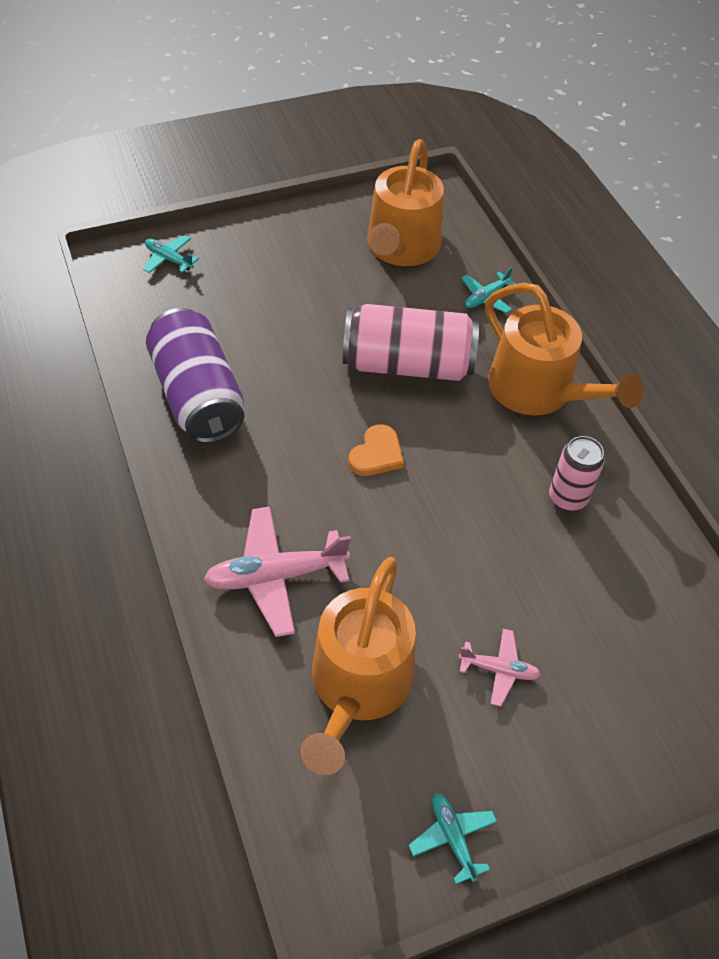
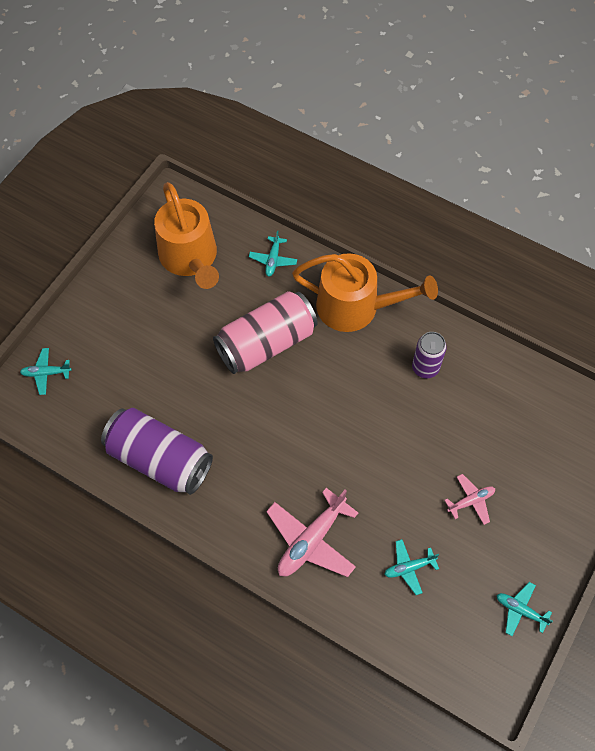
camera: 35 degrees left, 10 degrees up
(358, 685) = (409, 568): orange watering can -> turquoise plane
(376, 454) = (300, 419): orange heart -> none
(567, 497) = (425, 368): pink can -> purple can

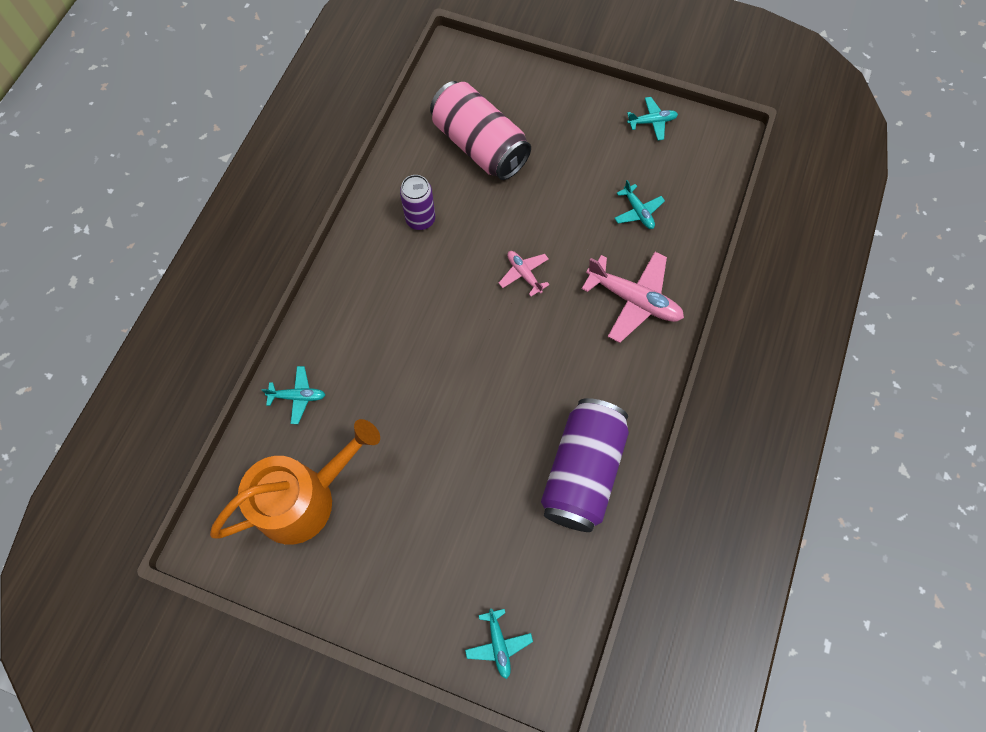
camera: 100 degrees left, 5 degrees up
(266, 343) = (415, 383): pink can -> pink can (480, 146)
(355, 307) = (354, 296): orange watering can -> none
(471, 501) = (559, 167): pink plane -> pink plane (524, 274)
(520, 610) = (652, 122): turquoise plane -> turquoise plane turned 120 degrees counterclockwise

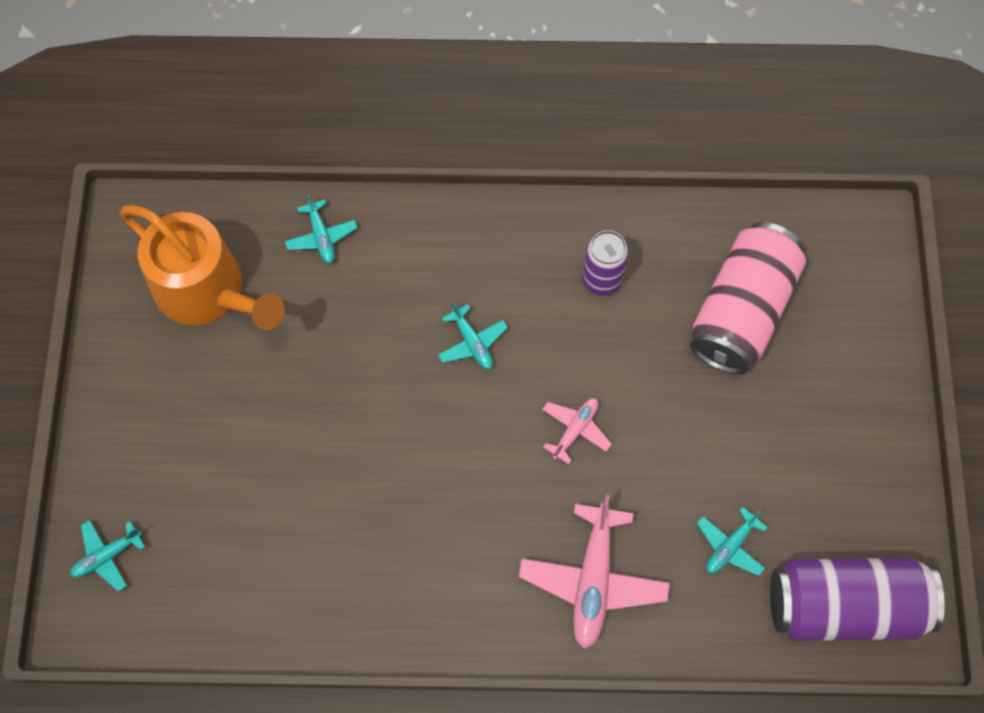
camera: 70 degrees right, 0 degrees up
(582, 471) = (337, 586): purple can -> purple can (845, 605)
(652, 122) = (886, 523): turquoise plane -> turquoise plane (472, 342)

